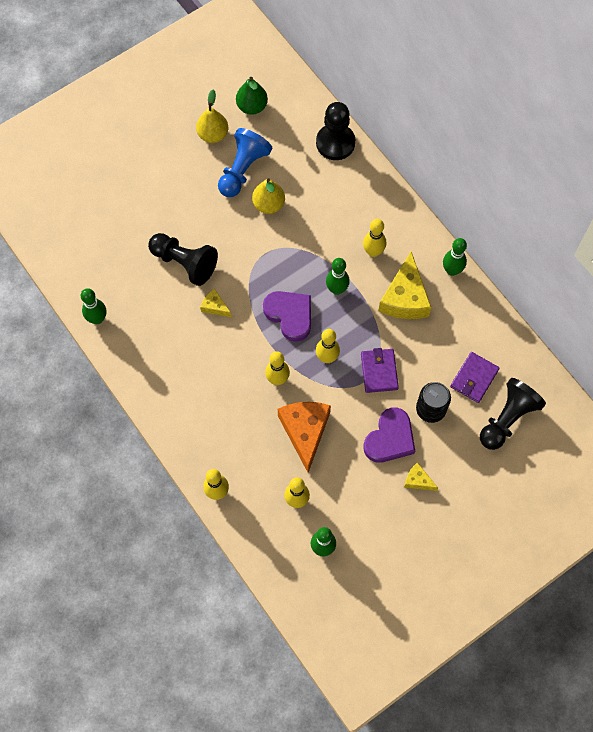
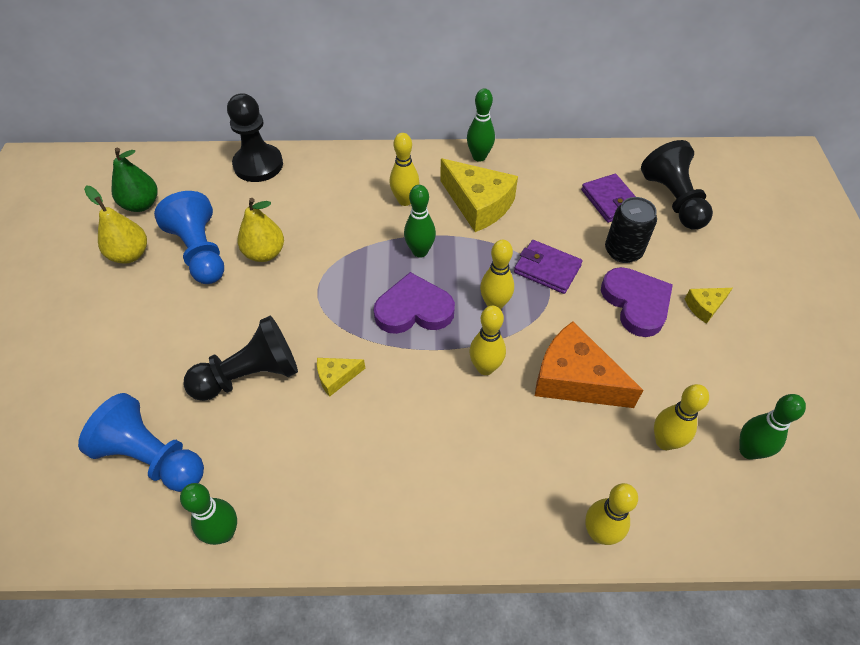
camera: 55 degrees left, 15 degrees down
(109, 255) = (152, 457): none -> blue pawn

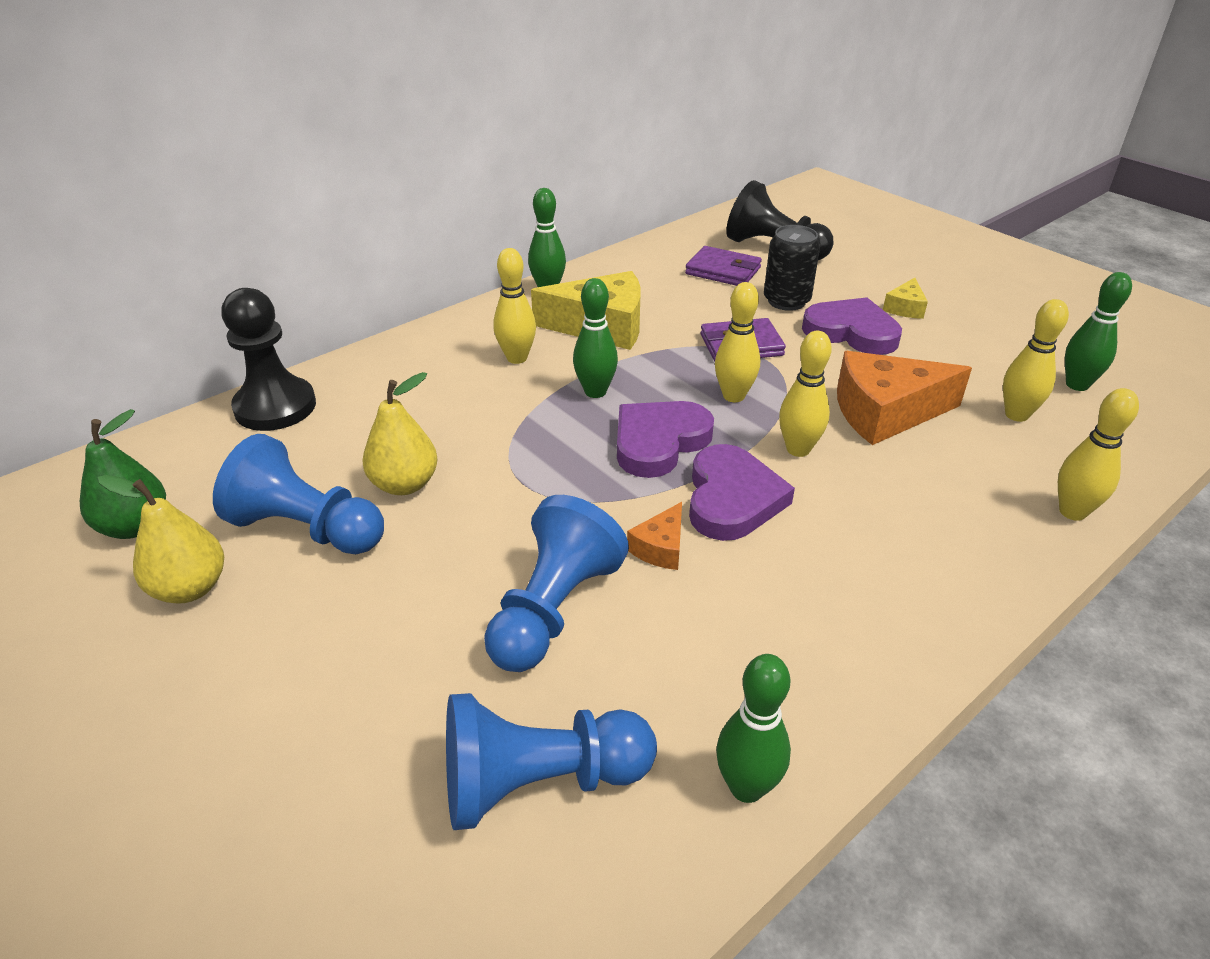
camera: 40 degrees left, 15 degrees down
(250, 375) = (553, 610): black pawn -> blue pawn
(336, 377) = (661, 548): yellow cheese -> orange cheese
(408, 374) = (732, 499): none -> purple heart

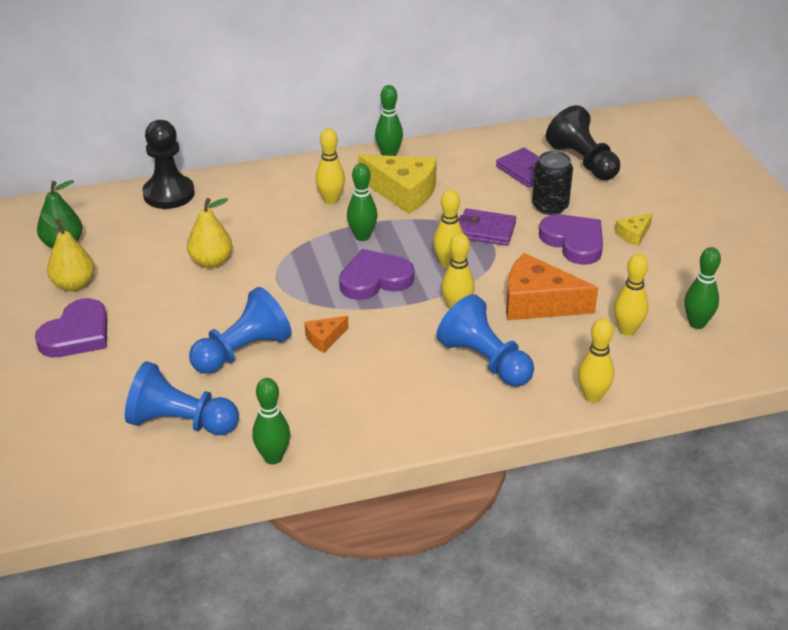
camera: 25 degrees right, 0 degrees up
(307, 529) = (146, 271): blue pawn -> blue pawn (485, 361)
(732, 499) = (389, 325): purple heart -> purple heart (77, 334)

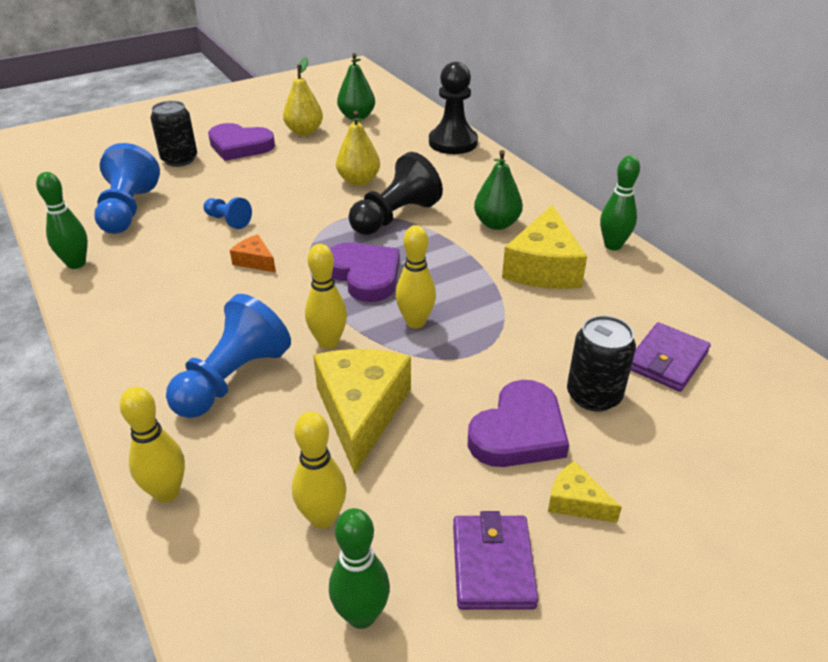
camera: 75 degrees right, 0 degrees up
(81, 382) = (179, 160): none -> black can
(243, 351) = (228, 221): blue pawn -> blue pawn, size x0.53
(331, 200) = (496, 224): yellow bowling pin -> green pear
(362, 236) = (440, 254): green bowling pin -> none
(486, 230) = (501, 343): purple wallet -> purple wallet (492, 565)
(538, 303) = (361, 412): orange cheese -> yellow cheese
(583, 161) = (740, 417): black pawn -> black pawn (395, 217)

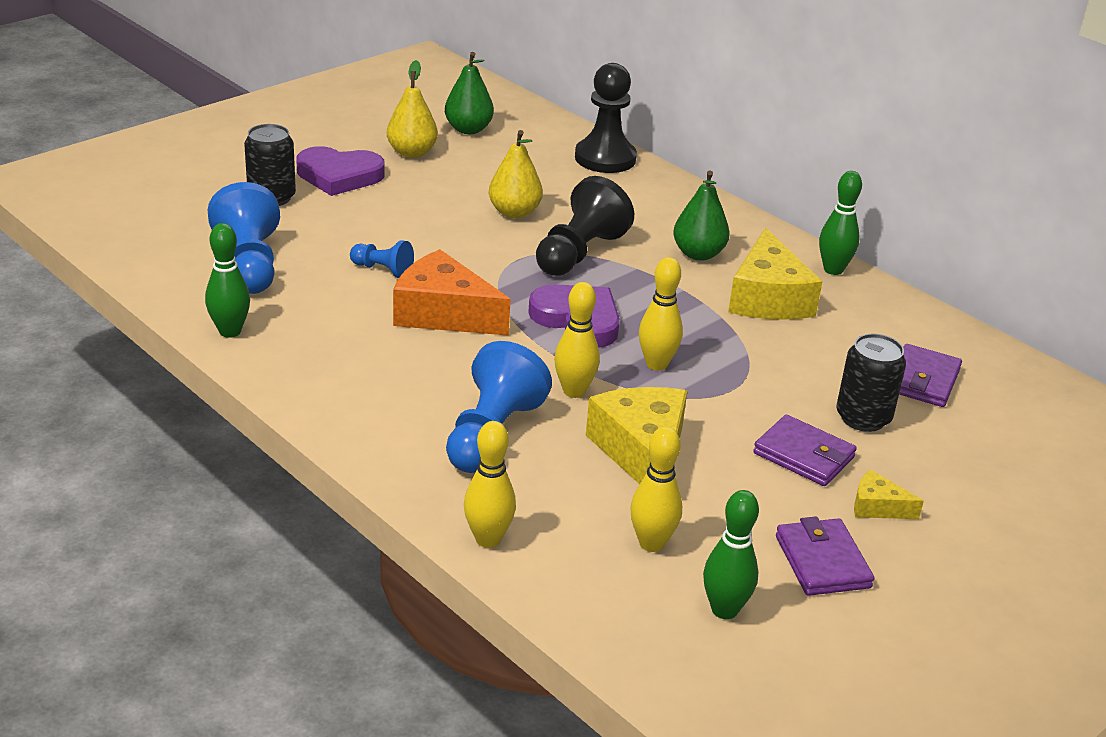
camera: 15 degrees left, 5 degrees down
(255, 261) = (443, 314): orange cheese -> orange cheese, size x2.06
(519, 431) = (804, 455): purple heart -> purple wallet

